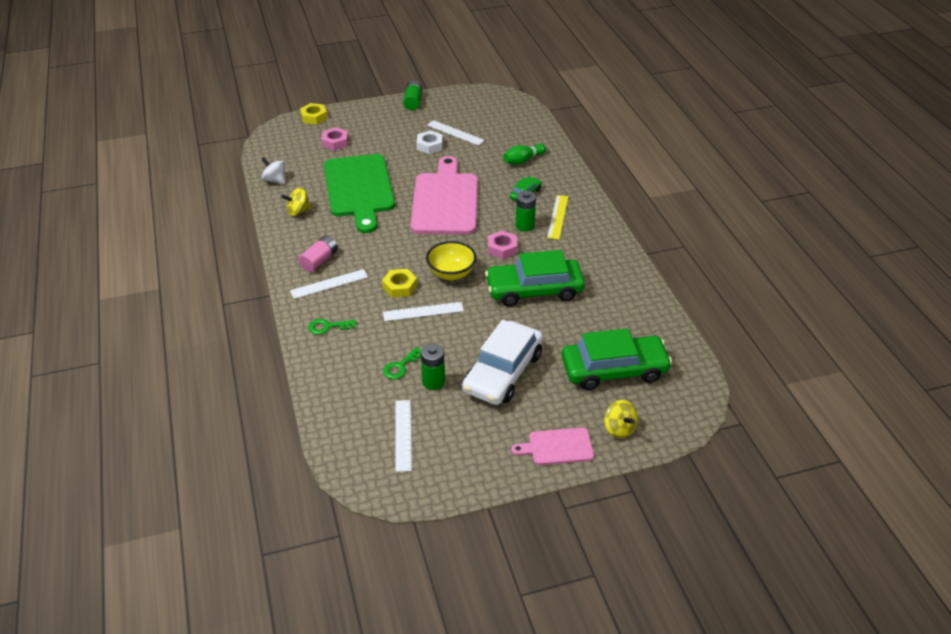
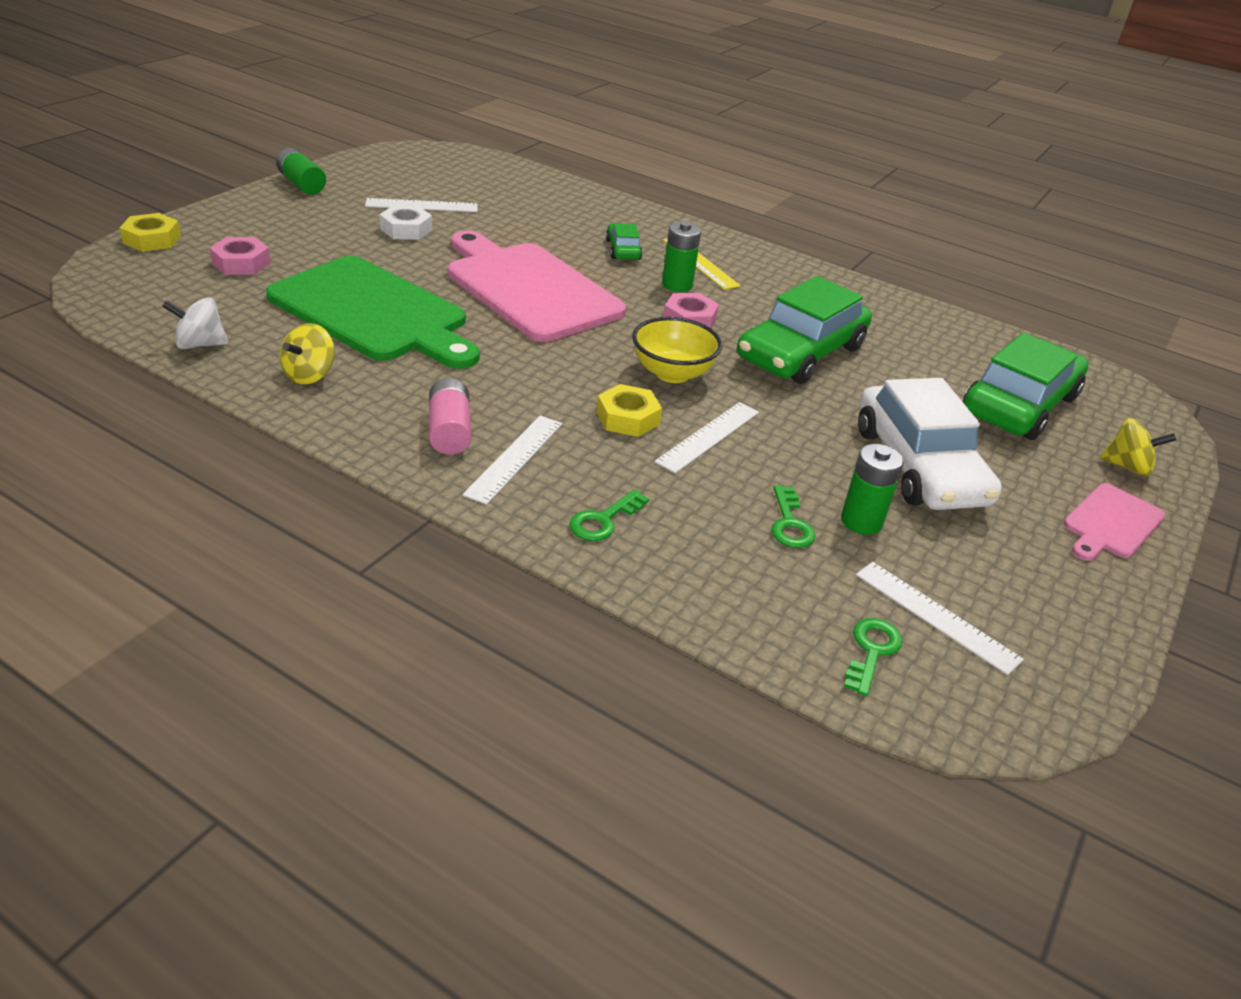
camera: 45 degrees left, 5 degrees down
(355, 431) = (871, 651): none -> green key
(523, 160) = (563, 214): green bowling pin -> none

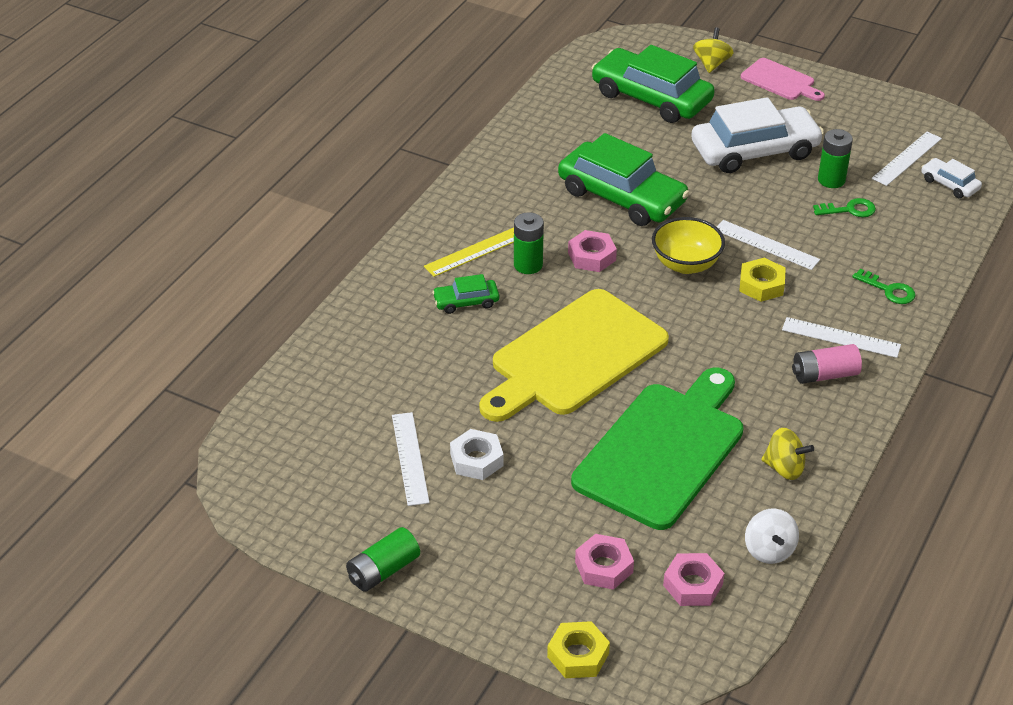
camera: 90 degrees left, 5 degrees up
(187, 299) = (693, 585): none -> pink nut
(529, 288) = (574, 356): pink cutting board -> yellow cutting board
(871, 651) = (949, 184): green key -> white car

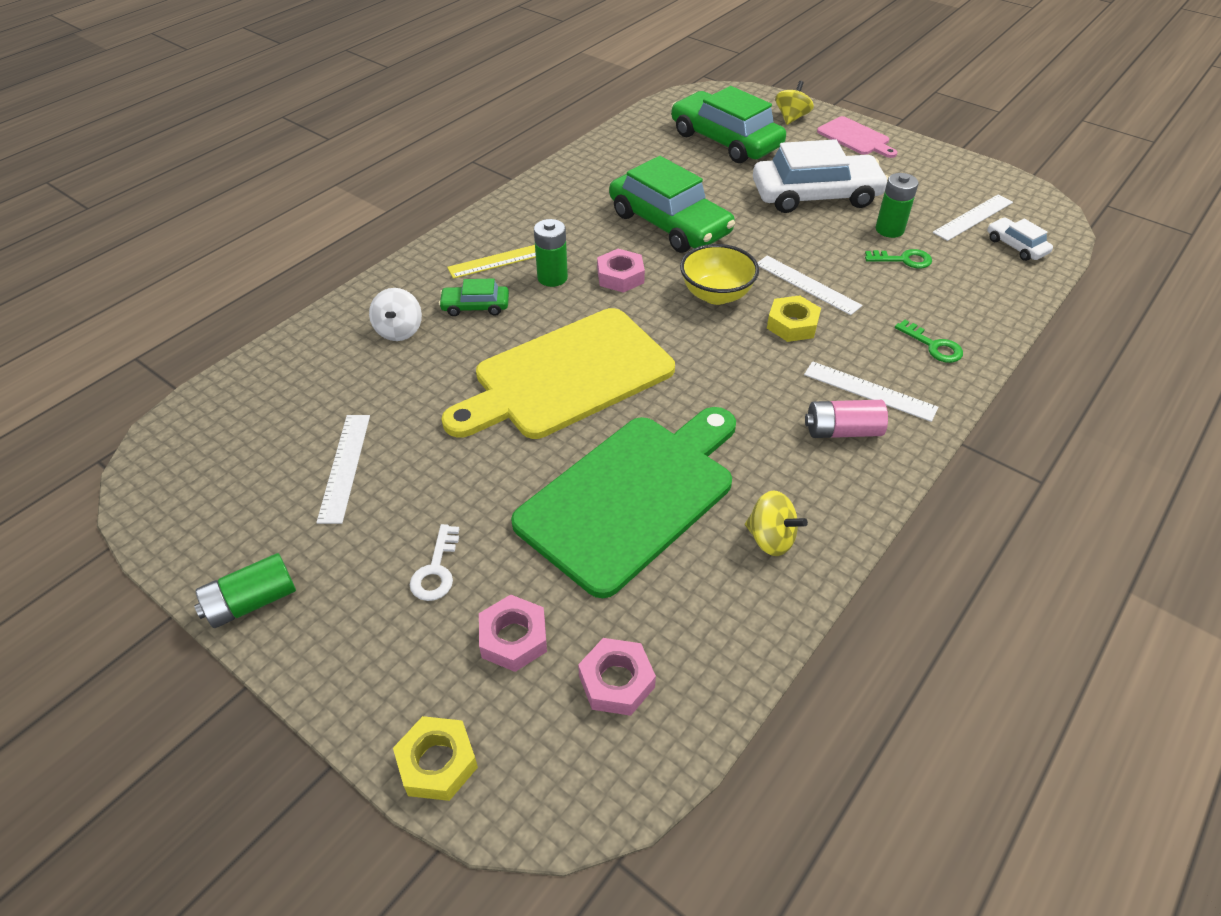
camera: 10 degrees right, 5 degrees up
(476, 460) = (416, 479): white nut -> none
(523, 527) = (436, 570): none -> white key
(769, 550) = (726, 647): white spinning top -> white spinning top (399, 330)

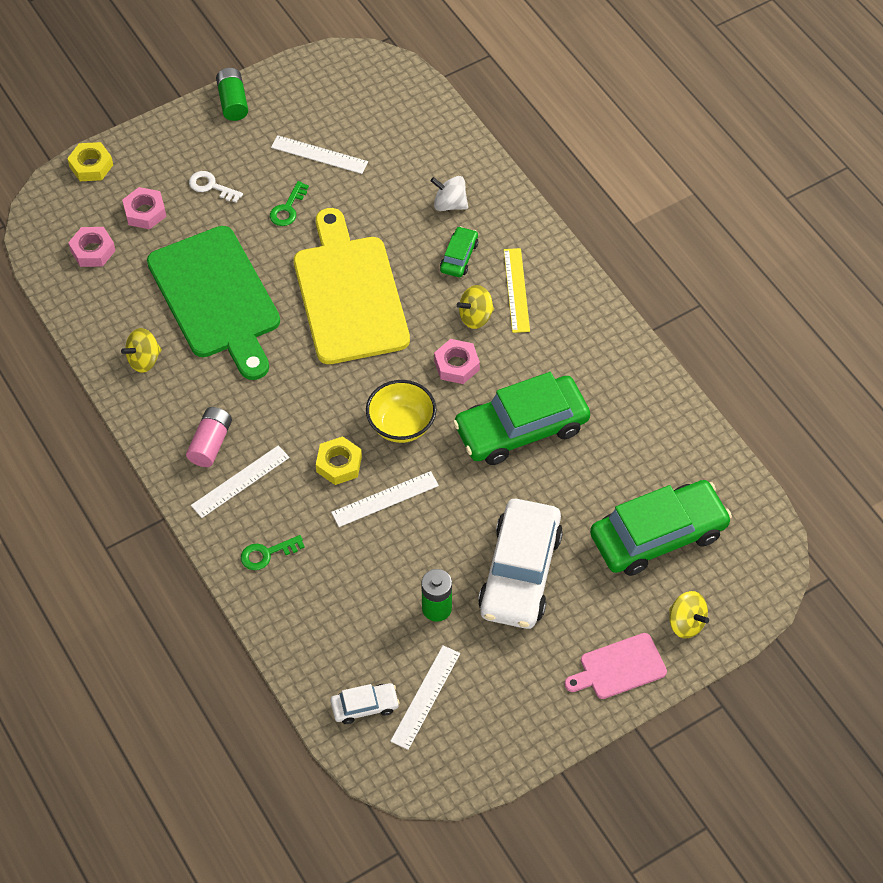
camera: 110 degrees right, 10 degrees up
(552, 278) = (475, 317): green battery -> yellow spinning top
(903, 260) = (386, 595): green key -> green key (288, 208)
(973, 217) = (425, 697): white ruler -> white ruler turned 45 degrees clockwise

